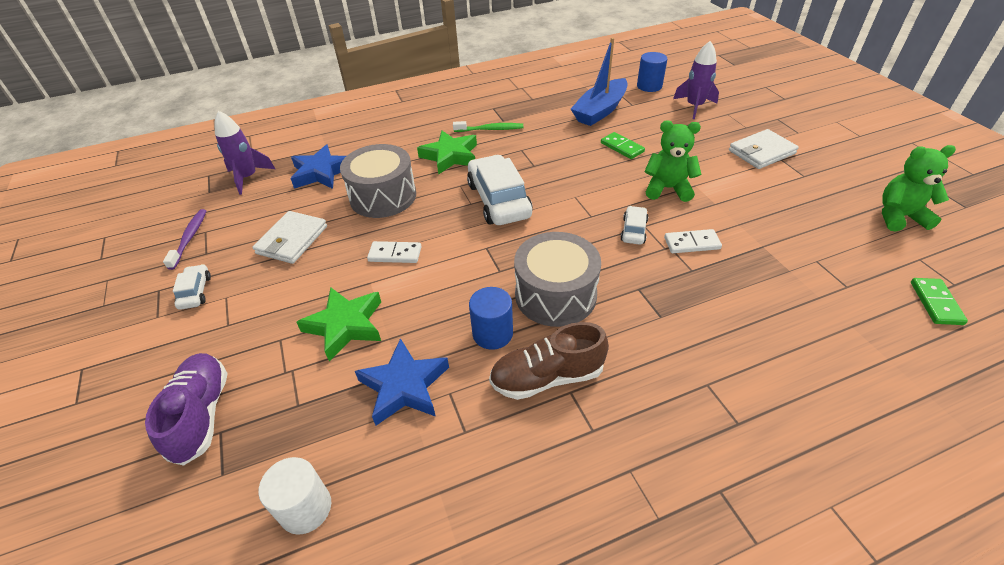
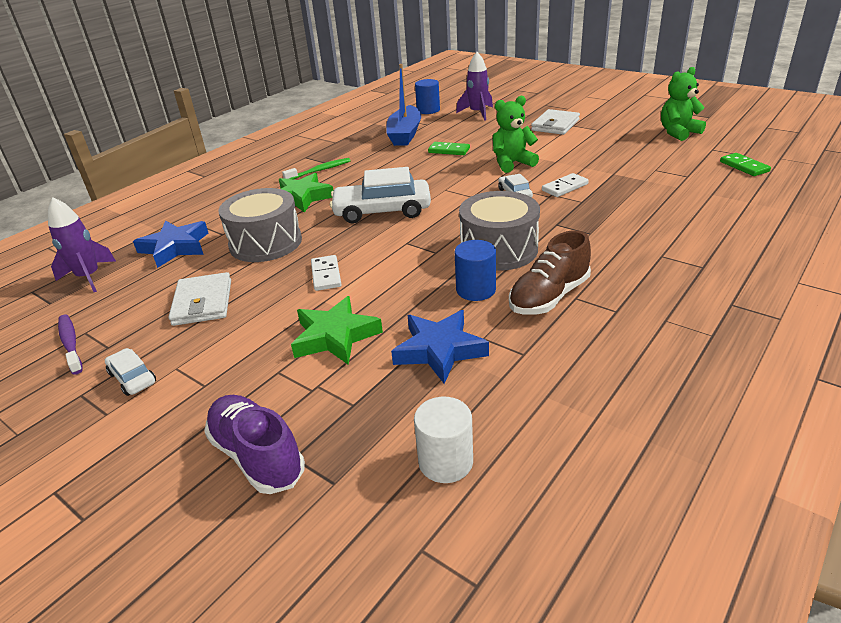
camera: 30 degrees left, 10 degrees down
(395, 254) = (326, 275): white domino -> white domino turned 75 degrees counterclockwise
(499, 200) = (382, 211): white car -> white car turned 45 degrees counterclockwise

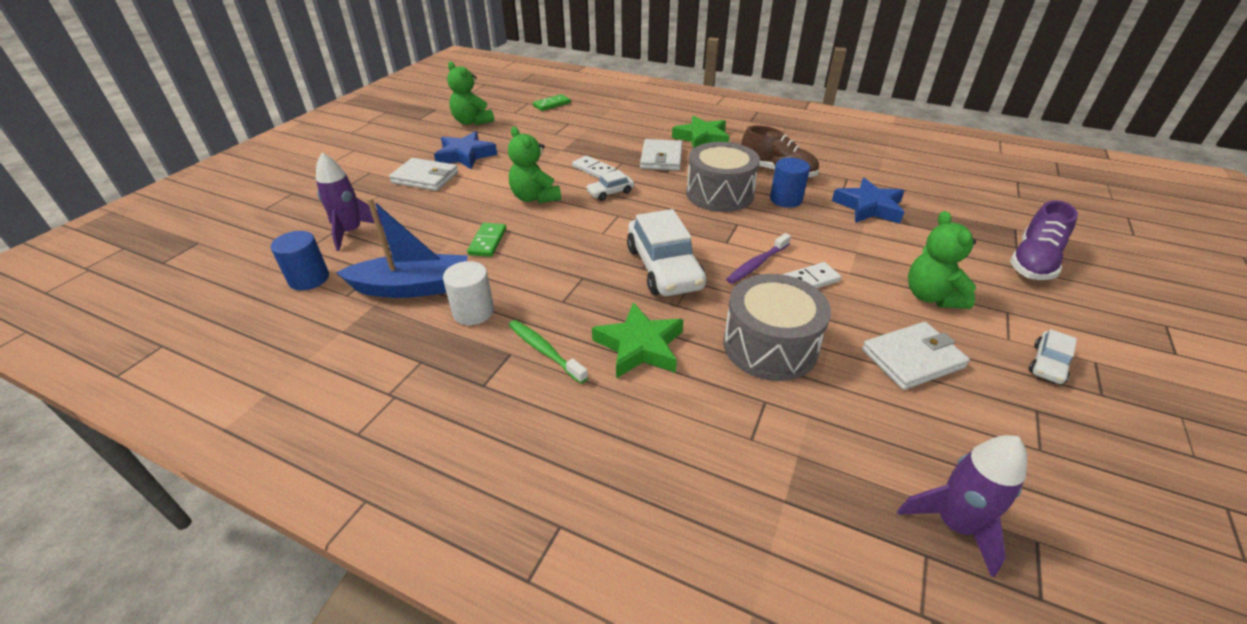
camera: 105 degrees left, 5 degrees up
(71, 343) = (1066, 451): purple toothbrush -> purple toothbrush (757, 264)
(175, 247) = (824, 443): blue star -> blue star (465, 155)
(259, 340) = (931, 296): none -> green teddy bear
(335, 336) = (892, 255): green star -> green star (701, 138)
(445, 462) = (960, 195): white cylinder -> white cylinder (473, 312)
(591, 223) = (661, 158): none -> white wallet

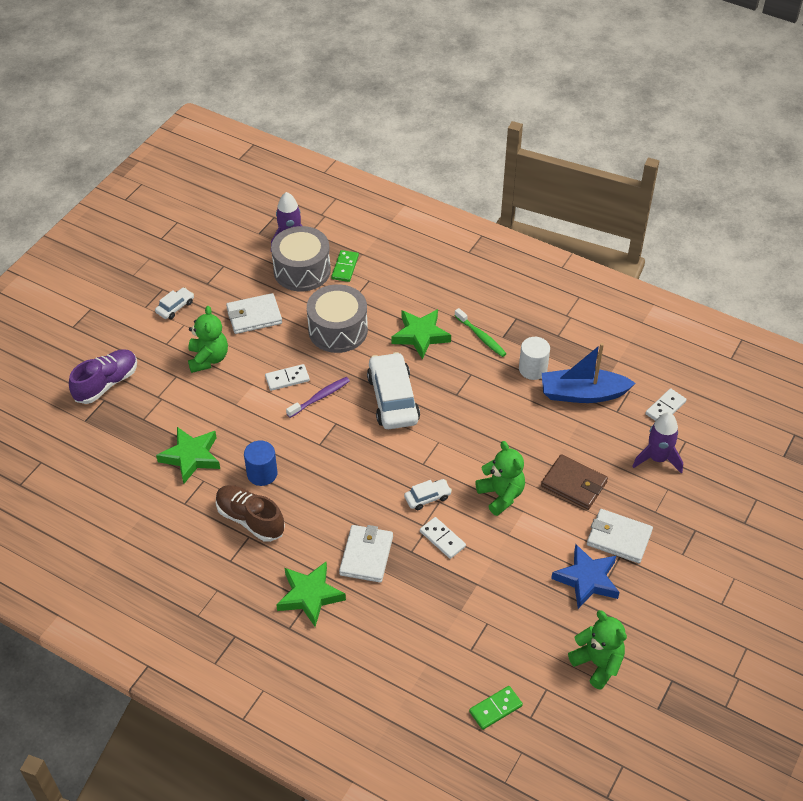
camera: 175 degrees left, 10 degrees up
(309, 279) = (665, 408): blue cylinder -> white domino
(455, 209) = (574, 484): none -> brown wallet
(487, 242) = (535, 438): green domino -> green domino (345, 267)
(719, 194) = (322, 487): grey drum -> grey drum (302, 270)
(869, 207) = (191, 457): blue star -> green star

